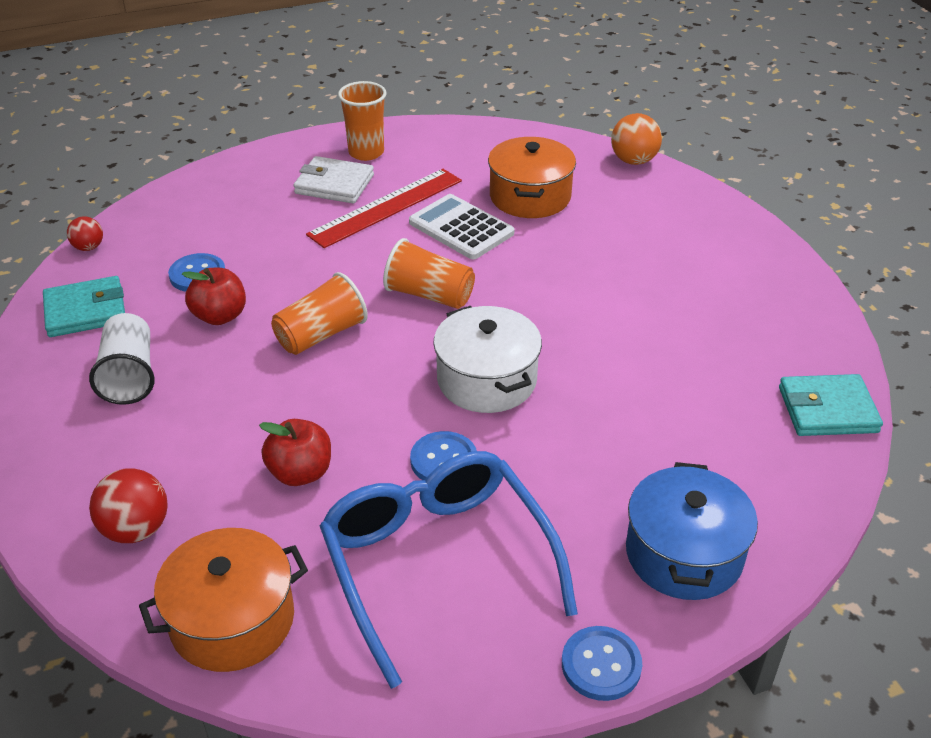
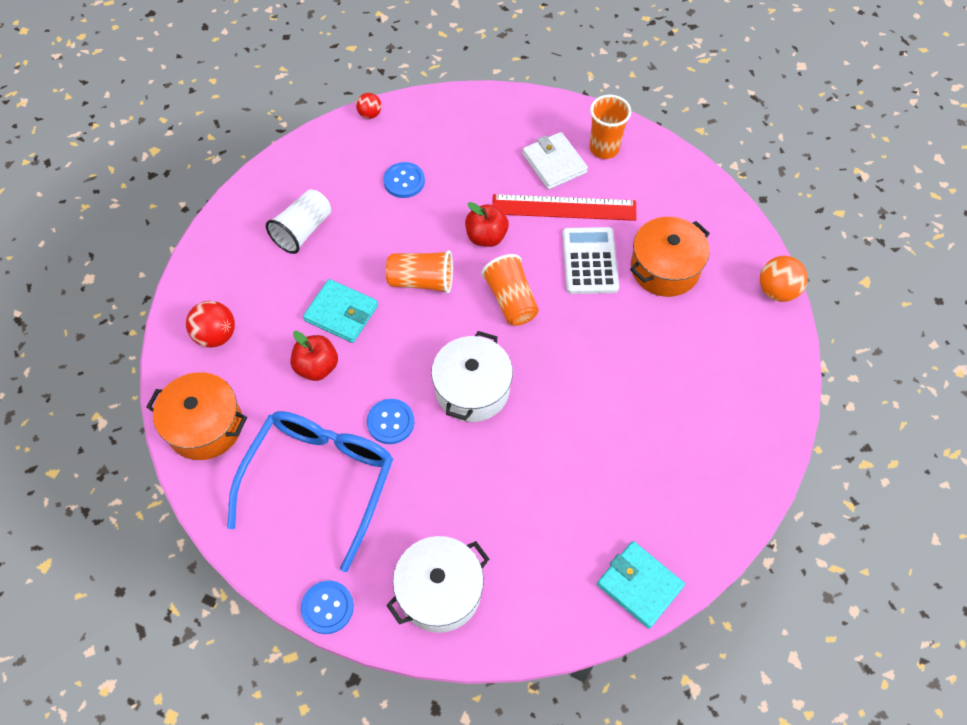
camera: 45 degrees right, 20 degrees up
(86, 311) = (325, 165): turquoise wallet -> turquoise wallet (341, 313)
(220, 316) = (385, 223): red apple -> red apple (486, 237)
(684, 554) = (440, 591): blue pot -> white pot

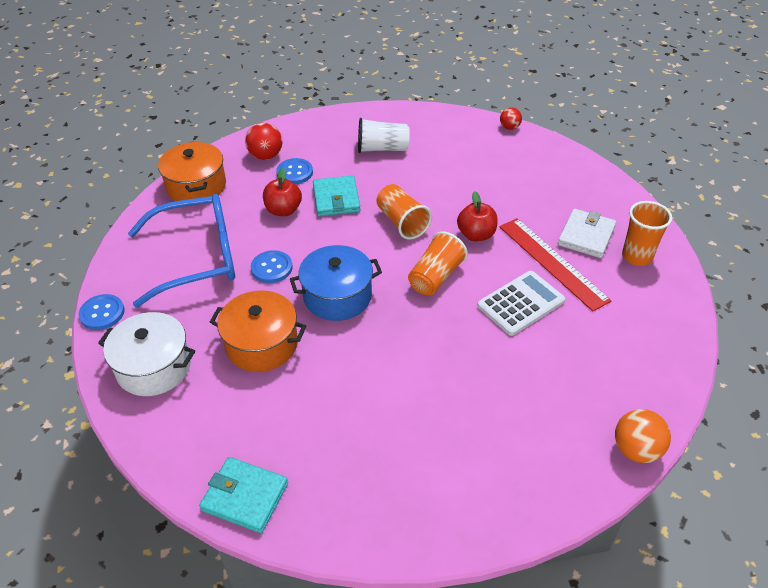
camera: 55 degrees right, 15 degrees down
(404, 181) = (475, 171): blue button -> blue button (294, 172)
(472, 389) = (337, 296): white pot -> blue pot
(639, 585) = (245, 496): turquoise wallet -> turquoise wallet turned 75 degrees counterclockwise
(665, 268) = (568, 355): orange pot -> orange pot (261, 344)

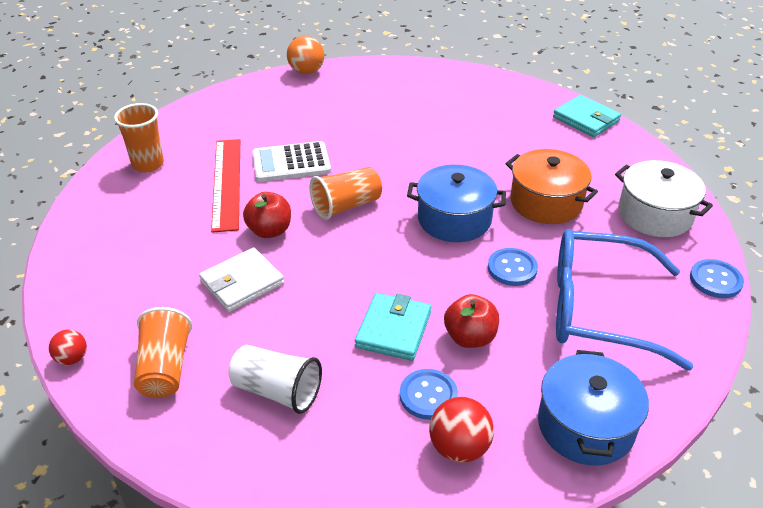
camera: 155 degrees left, 5 degrees down
(196, 186) = (585, 425): orange pot -> blue pot
(402, 222) = (335, 271): orange cup -> orange cup (165, 368)
(586, 236) = (166, 194): white wallet -> white wallet (242, 283)

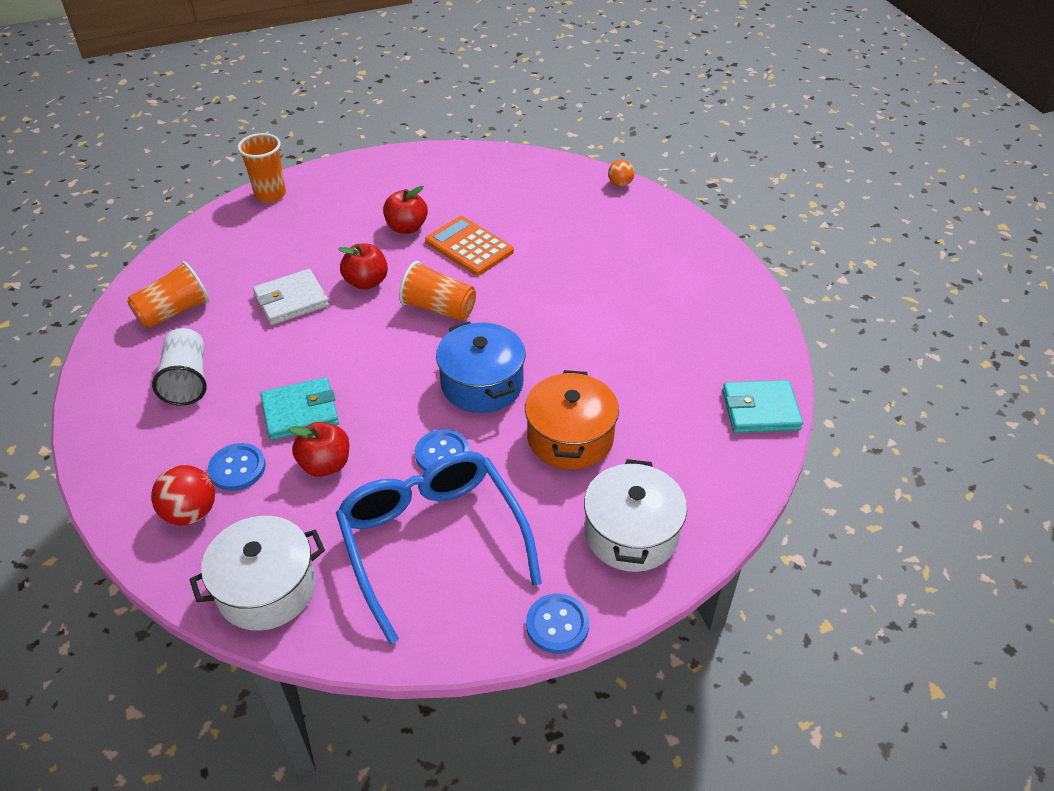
camera: 55 degrees right, 5 degrees up
(72, 358) = (154, 264): red ball -> none
(148, 164) = (392, 176): orange cup -> orange cup (270, 194)
(227, 183) = (406, 227): red ruler -> red apple
(242, 283) = (291, 300): white wallet -> white wallet turned 45 degrees counterclockwise
(291, 163) = (469, 247): white calculator -> orange calculator
(306, 71) = (620, 184): orange ball -> orange ball, size x0.62
(585, 425) = (266, 588): blue pot -> white pot
(586, 119) = (760, 410): turquoise wallet -> turquoise wallet turned 75 degrees clockwise

